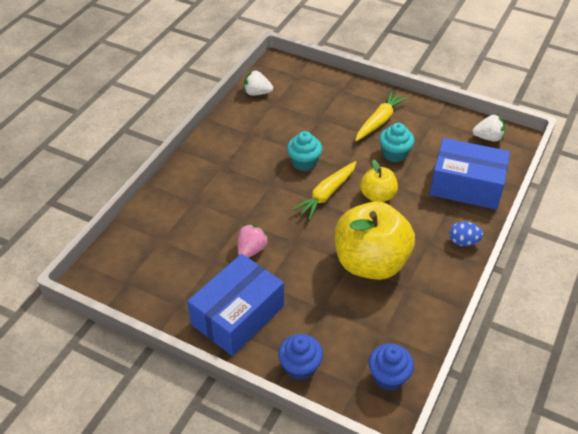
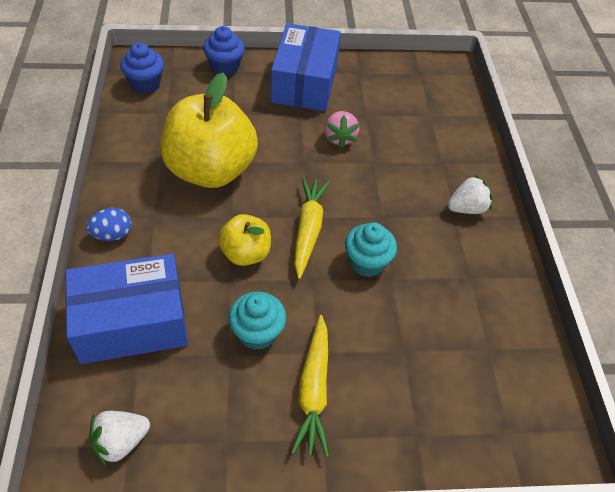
camera: 145 degrees right, 5 degrees up
(257, 93) = (528, 357): white strawberry -> white strawberry (466, 208)

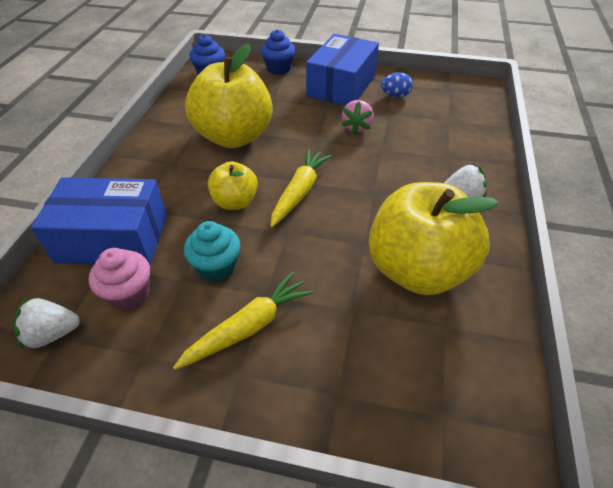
camera: 20 degrees right, 5 degrees down
(112, 234) = (131, 171): blue egg -> blue egg (395, 95)
(180, 381) = (129, 294): none -> pink cupcake
(313, 389) = (248, 327): yellow carrot -> yellow carrot turned 150 degrees counterclockwise
(367, 262) = (344, 227): turquoise cupcake -> none
(449, 296) = (417, 270): none -> yellow apple

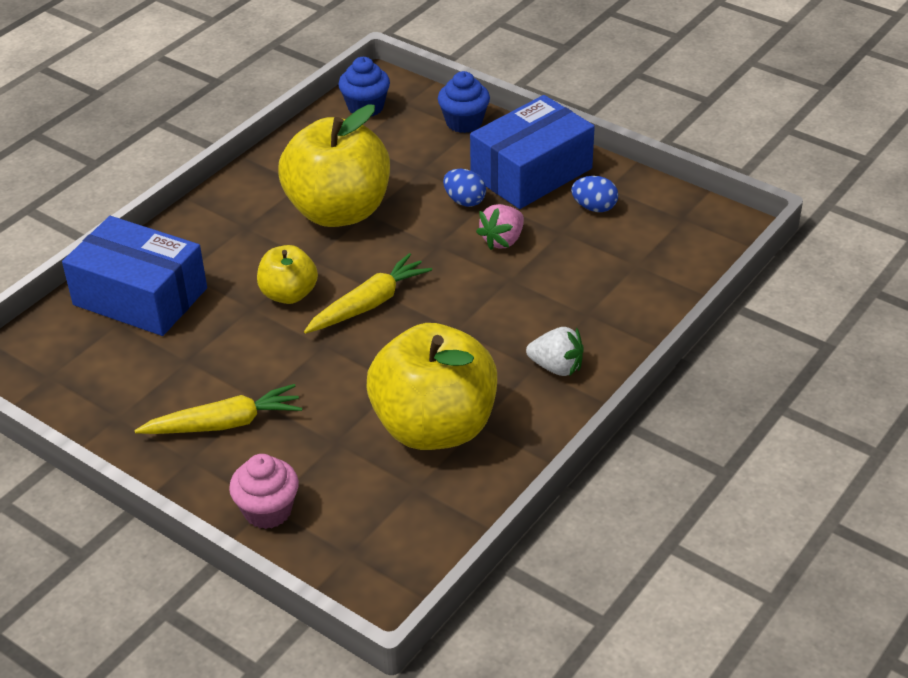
camera: 25 degrees right, 5 degrees down
(52, 334) = (46, 371): white strawberry -> none
(129, 294) = (130, 357): pink cupcake -> pink cupcake (268, 511)
(216, 267) = (227, 358): turquoise cupcake -> none
(314, 110) = (464, 201): none -> blue egg

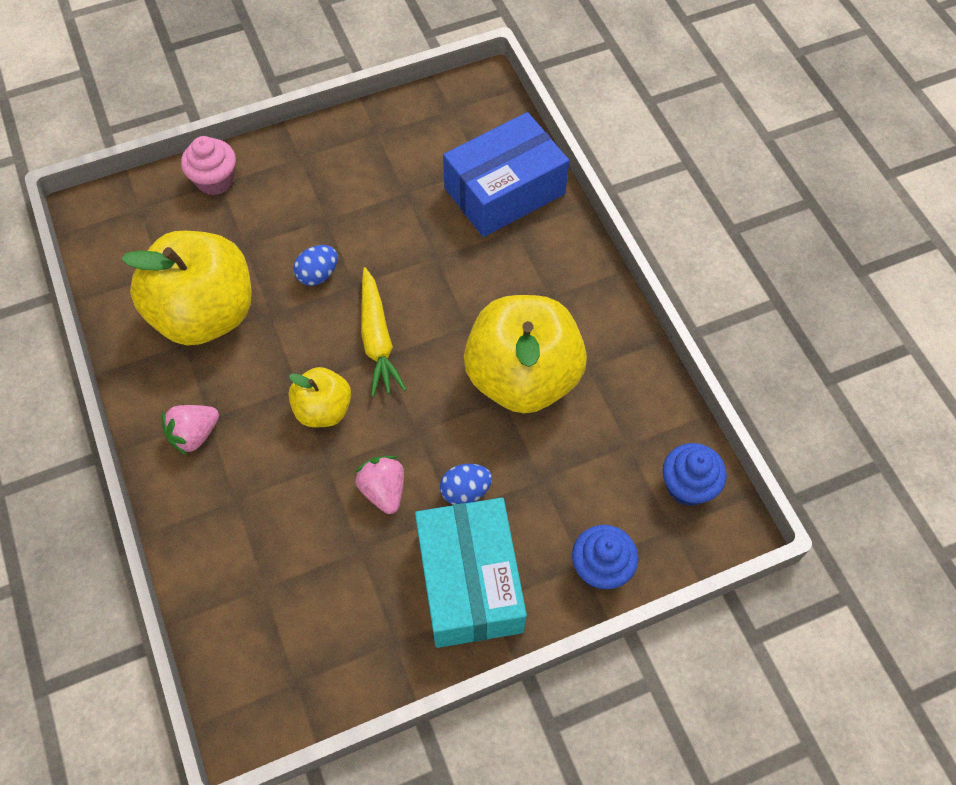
camera: 120 degrees right, 20 degrees up
(224, 424) = (318, 189): yellow carrot -> none
(289, 294) = (433, 289): yellow apple -> yellow apple (323, 409)
(531, 172) = (469, 581): blue box -> turquoise box
(556, 367) = (194, 435): white strawberry -> pink strawberry
(594, 207) = (372, 606): blue egg -> blue egg (318, 275)

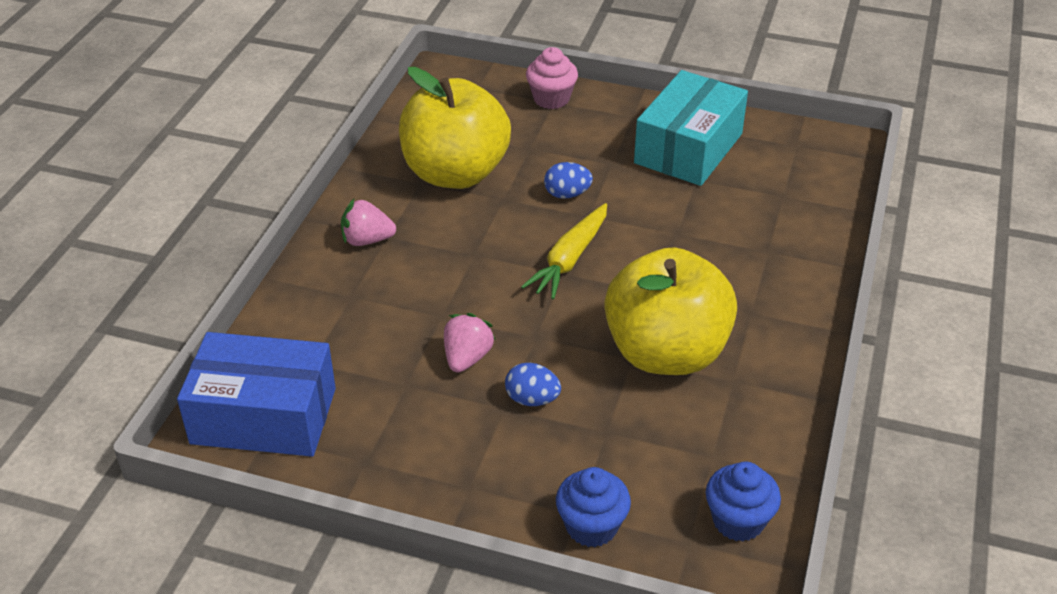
camera: 40 degrees right, 20 degrees down
(323, 409) = (477, 280): yellow apple -> none
(469, 581) = (469, 461): turquoise box -> turquoise box (688, 148)
(504, 191) = (787, 221): blue box -> blue box (264, 416)

